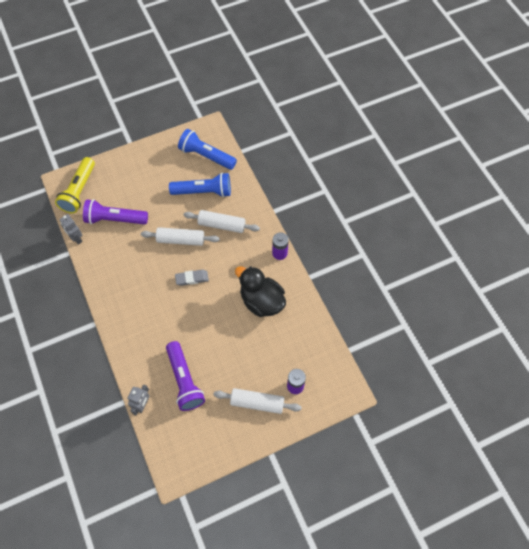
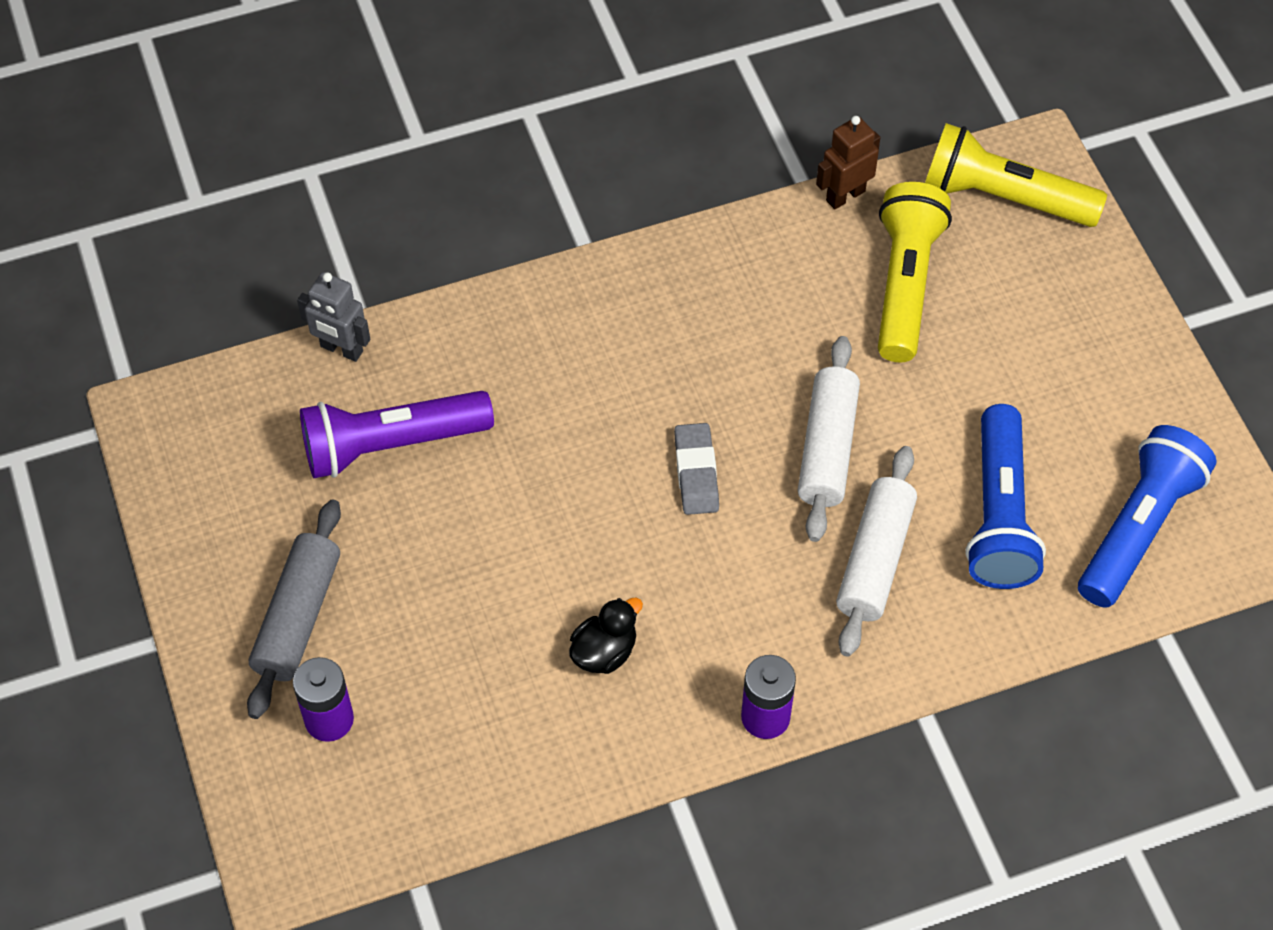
camera: 95 degrees right, 5 degrees down
(76, 238) = (845, 195): grey robot -> brown robot
(115, 219) = (905, 284): purple flashlight -> yellow flashlight
(257, 403) = (297, 617): white rolling pin -> grey rolling pin
(261, 301) = (604, 652): black duck -> black duck, size x0.50

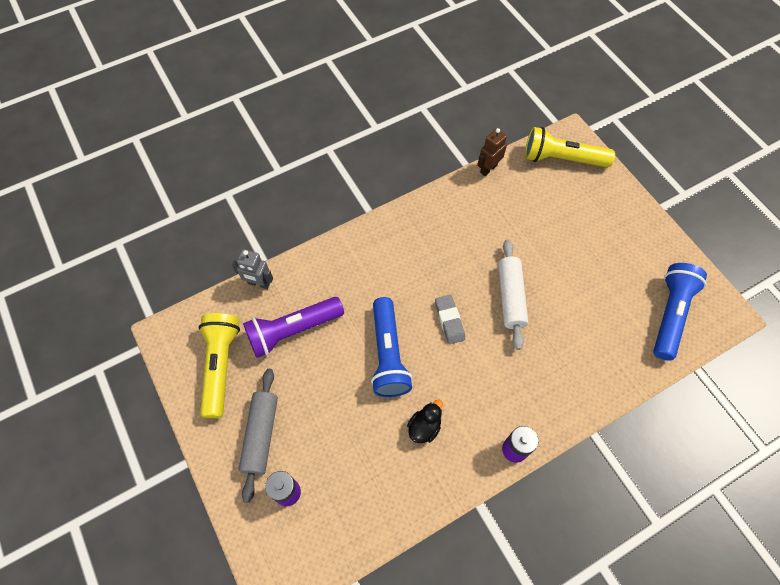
camera: 10 degrees left, 5 degrees up
(874, 559) = (548, 352): white rolling pin -> none
(905, 284) = (527, 208): yellow flashlight -> yellow flashlight (221, 366)
(999, 515) = (602, 319): blue flashlight -> blue flashlight (388, 355)

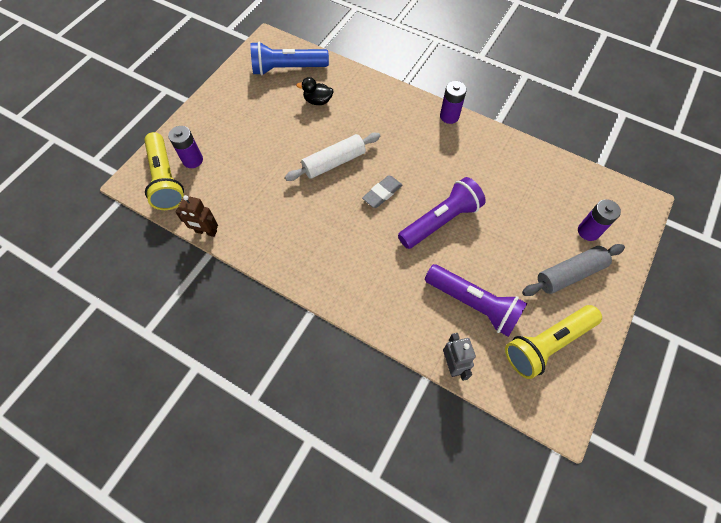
camera: 120 degrees left, 0 degrees up
(388, 355) = (440, 221): blue flashlight -> purple flashlight
(424, 427) = (475, 171): black duck -> black duck (318, 101)
(575, 185) = (192, 160): none -> purple battery

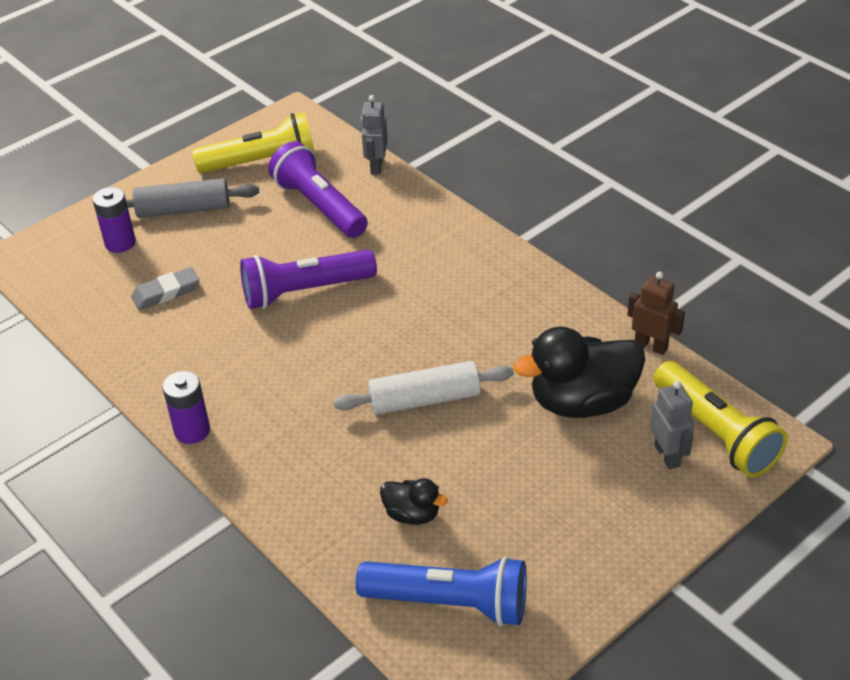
camera: 160 degrees left, 20 degrees down
(166, 179) = (715, 433): yellow flashlight -> yellow flashlight turned 150 degrees clockwise
(192, 160) = (667, 455): purple battery -> grey robot
(244, 182) = (582, 402): none -> black duck
(382, 193) = (369, 341): grey eraser -> grey eraser (166, 292)

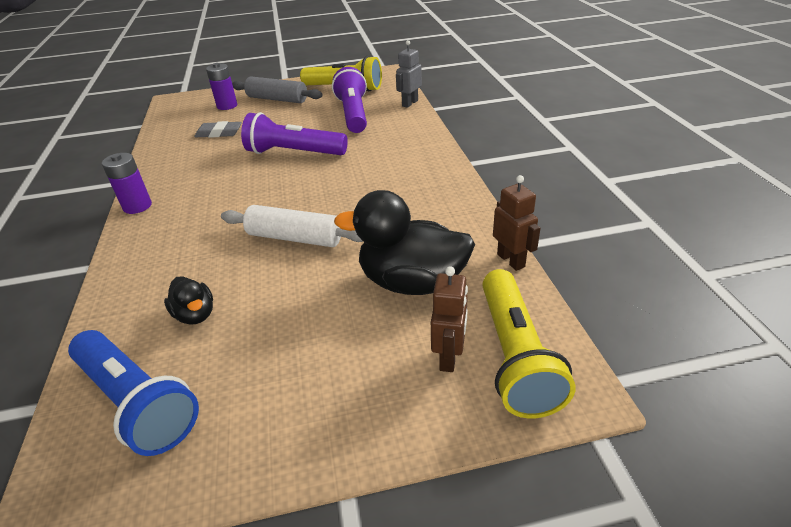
camera: 30 degrees right, 5 degrees down
(667, 455) = (449, 357): grey robot -> brown robot

